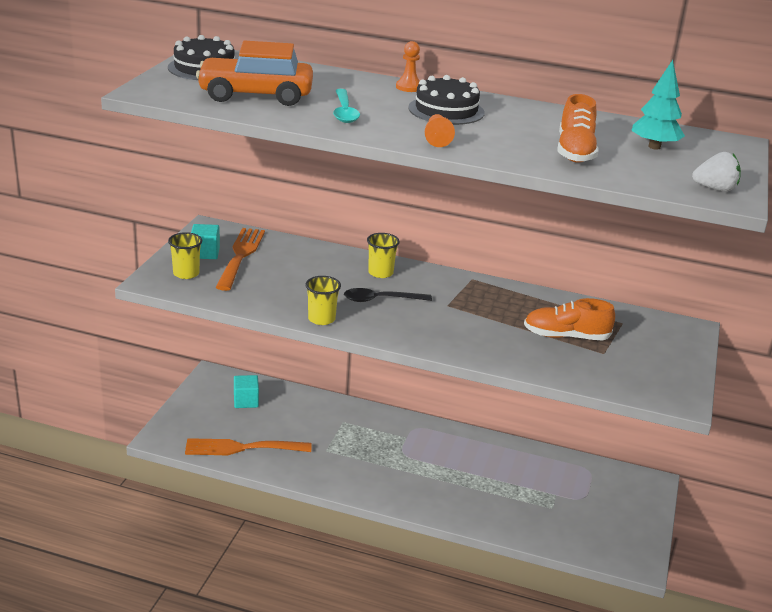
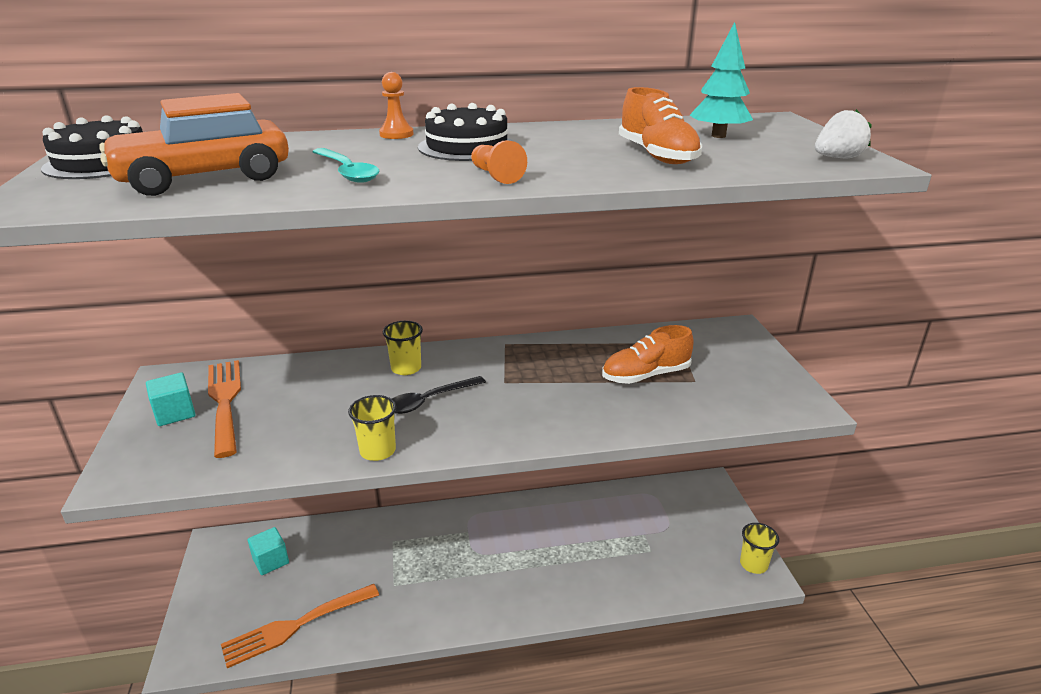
camera: 25 degrees left, 0 degrees up
(186, 273) = (161, 450): yellow cup -> yellow cup (753, 564)

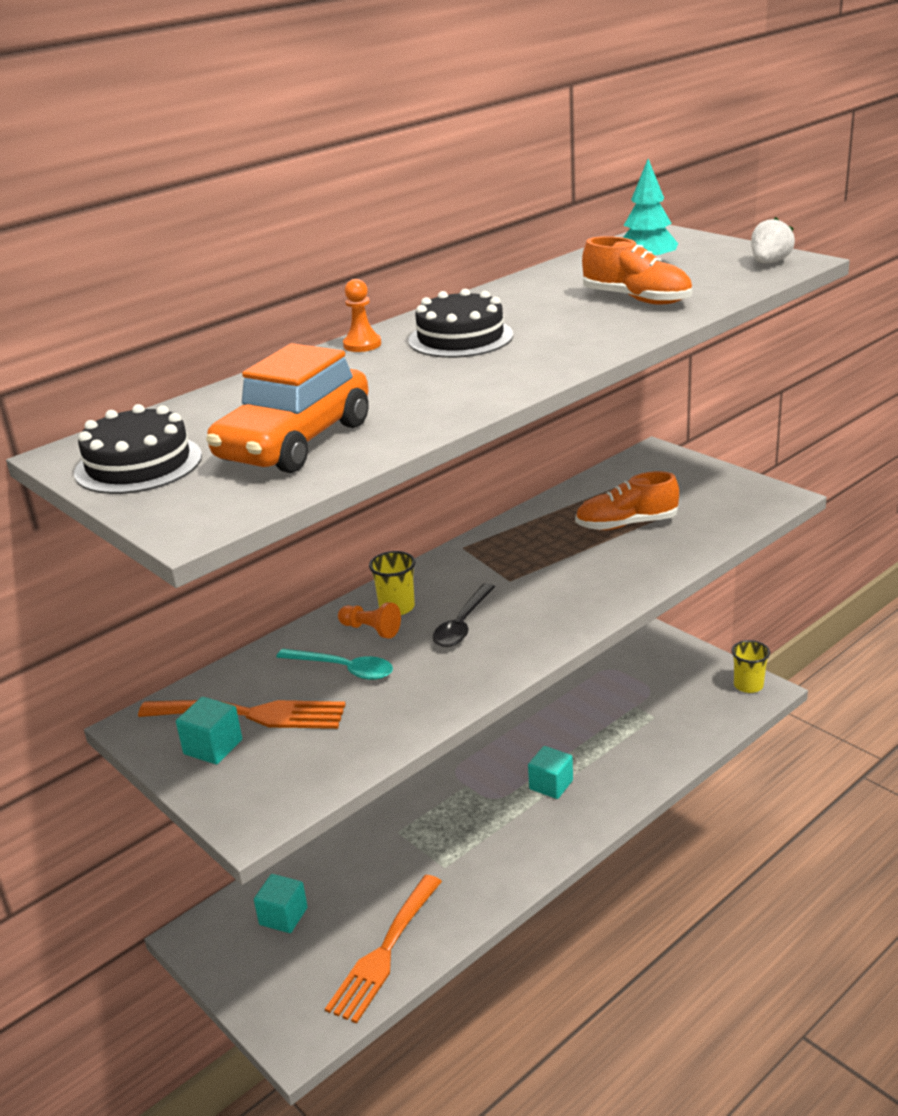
camera: 30 degrees left, 0 degrees up
(225, 402) = (251, 714): orange fork -> orange fork turned 150 degrees clockwise
(347, 172) = (414, 394): turquoise spoon -> turquoise spoon (343, 669)
(378, 451) = (476, 683): yellow cup -> none
(495, 175) = (549, 357): orange pawn -> orange pawn (371, 630)
(523, 564) = (551, 785): none -> turquoise cube
(645, 375) = (626, 524): orange shoe -> orange shoe turned 45 degrees clockwise

